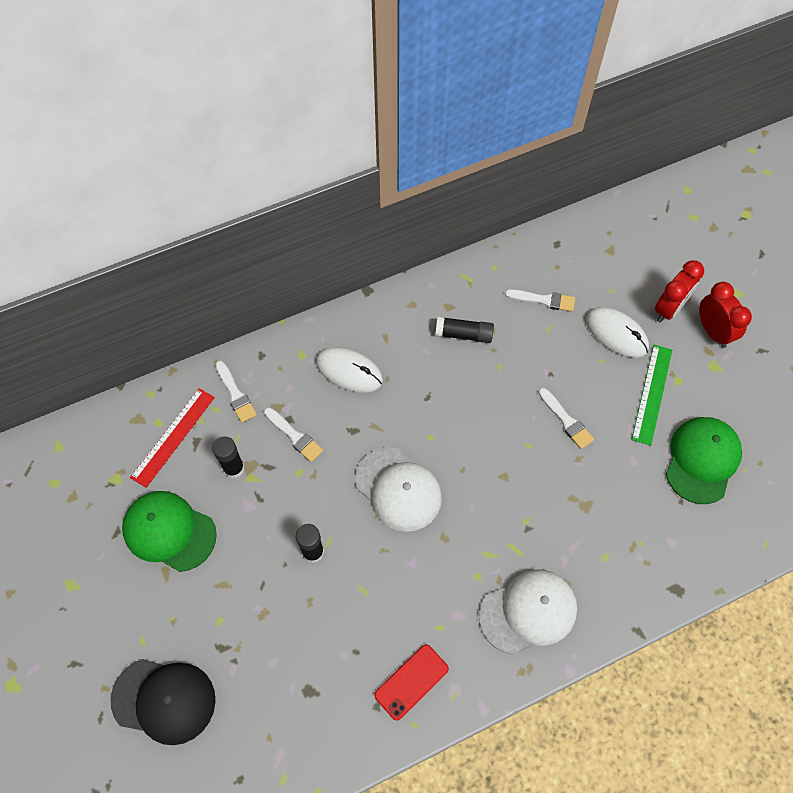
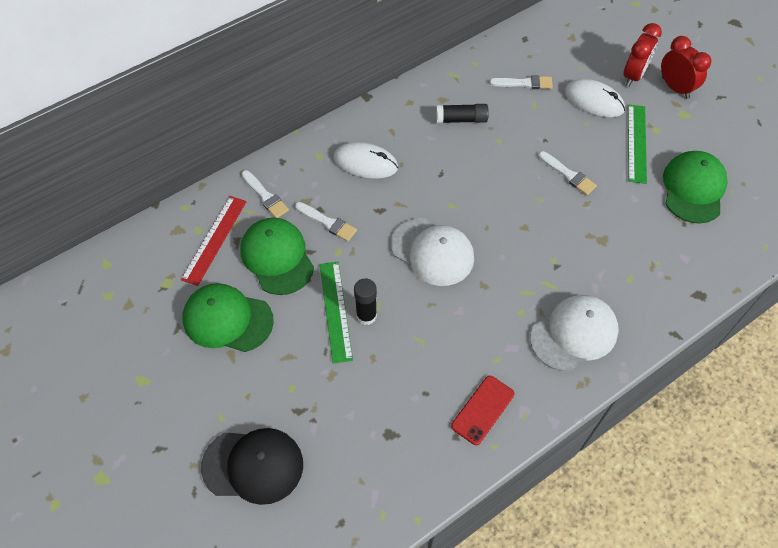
camera: 10 degrees left, 5 degrees down
(234, 468) = (277, 257): black glue stick -> green cap
(282, 541) = (335, 311): none -> green ruler

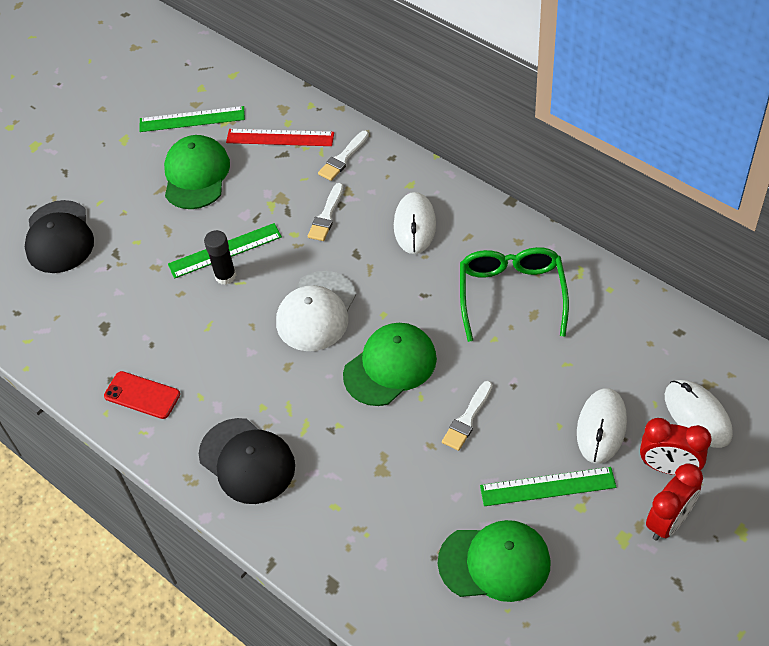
camera: 80 degrees right, 5 degrees down
(148, 311) = (192, 119): none -> green ruler
(277, 257) = (273, 189): green cap -> green cap (390, 366)
(461, 119) = (511, 295): black glue stick -> green glasses
(524, 83) = (599, 347): white brush -> none
(574, 334) = (247, 461): white cap -> black cap
(596, 50) = (697, 415): none -> white mouse

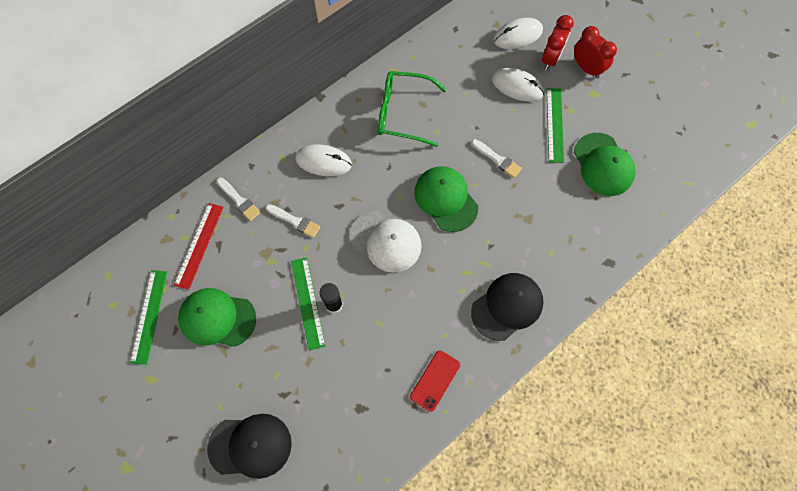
camera: 85 degrees left, 15 degrees up
(494, 562) = (603, 164): green cap -> green cap turned 150 degrees clockwise

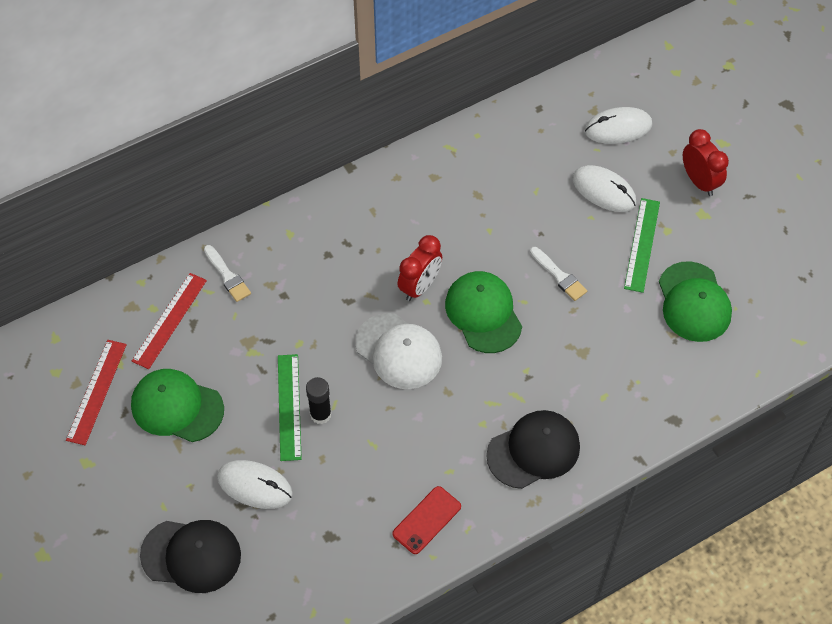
camera: 10 degrees right, 10 degrees down
(149, 316) = (96, 391): green ruler -> red ruler
(295, 221) = (291, 310): white brush -> none
(323, 162) = (339, 246): white mouse -> white mouse (255, 486)
(403, 113) = (451, 202): green glasses -> none
(550, 59) = (655, 163): red clock -> red clock (420, 286)

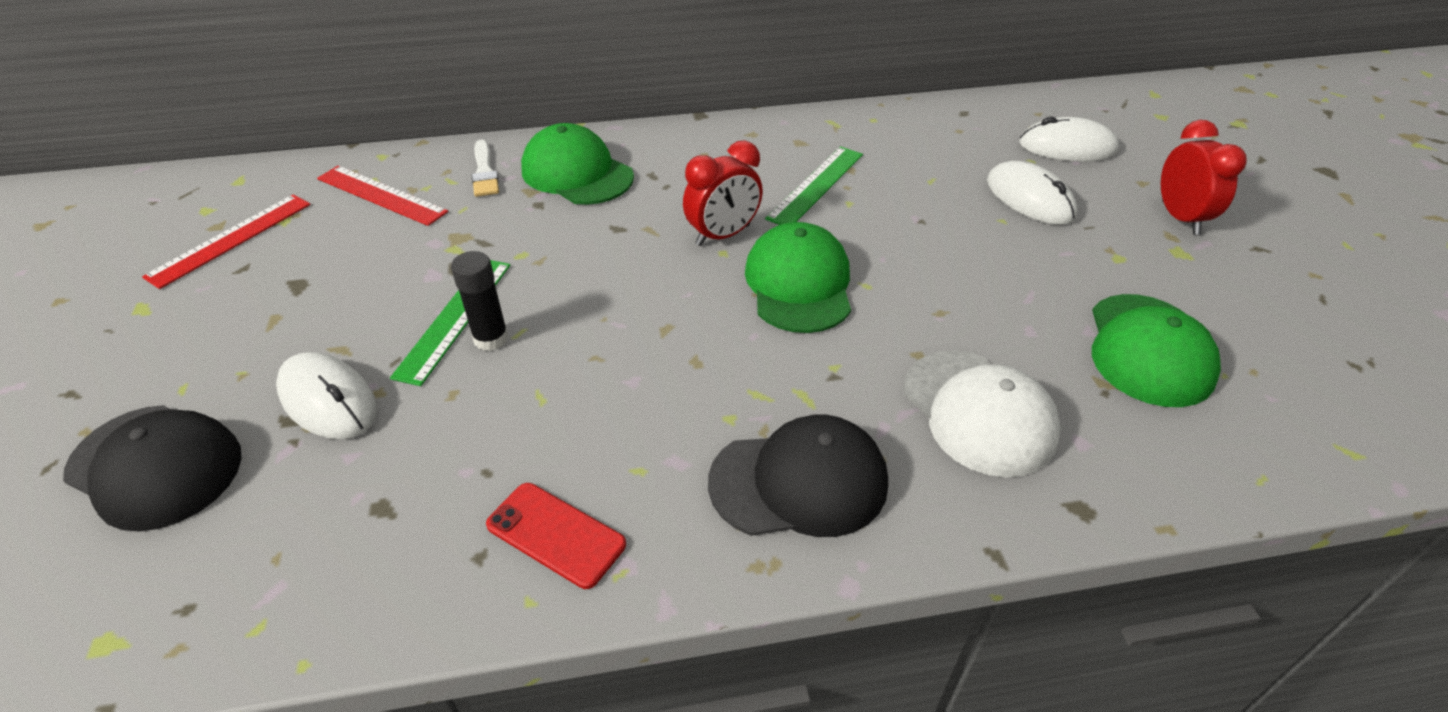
camera: 20 degrees right, 15 degrees down
(169, 320) = (381, 195): red ruler -> red ruler turned 75 degrees clockwise
(177, 407) = (310, 280): green cap -> green cap (577, 173)
(398, 351) = (651, 296): white cap -> white cap (979, 412)
(426, 520) = (556, 534): red phone -> red phone turned 60 degrees clockwise
(559, 276) = (932, 269): white brush -> none
(642, 244) = (1074, 264): green ruler -> green ruler (816, 185)

